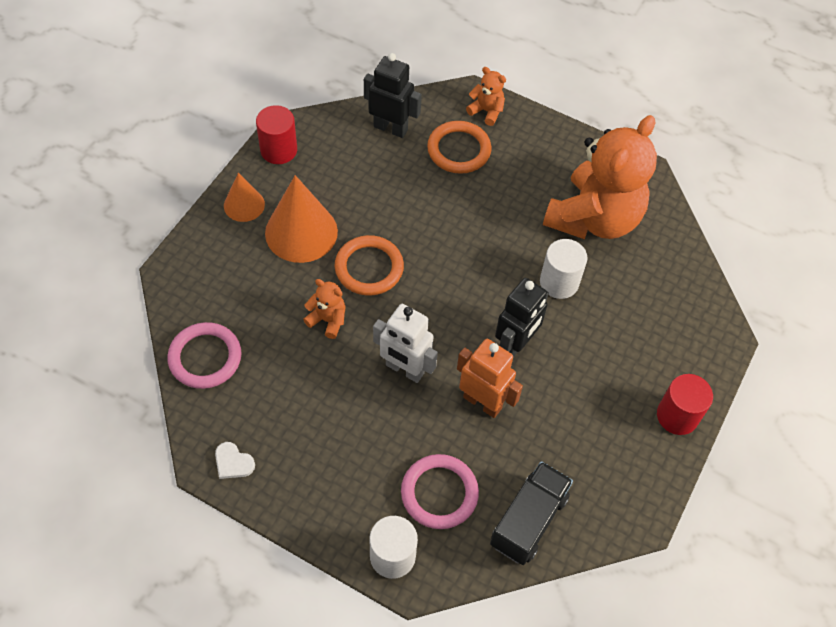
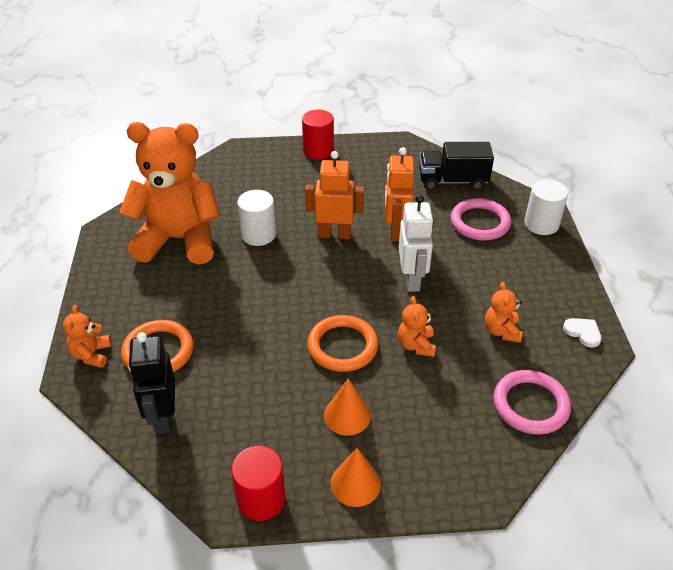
camera: 120 degrees left, 15 degrees down
(233, 462) = (583, 332): white heart -> white heart turned 45 degrees counterclockwise
(289, 396) = (501, 331): none -> orange teddy bear
(301, 232) = (347, 415): orange cone -> orange cone, size x0.57
(515, 345) = (334, 234): black robot -> orange robot

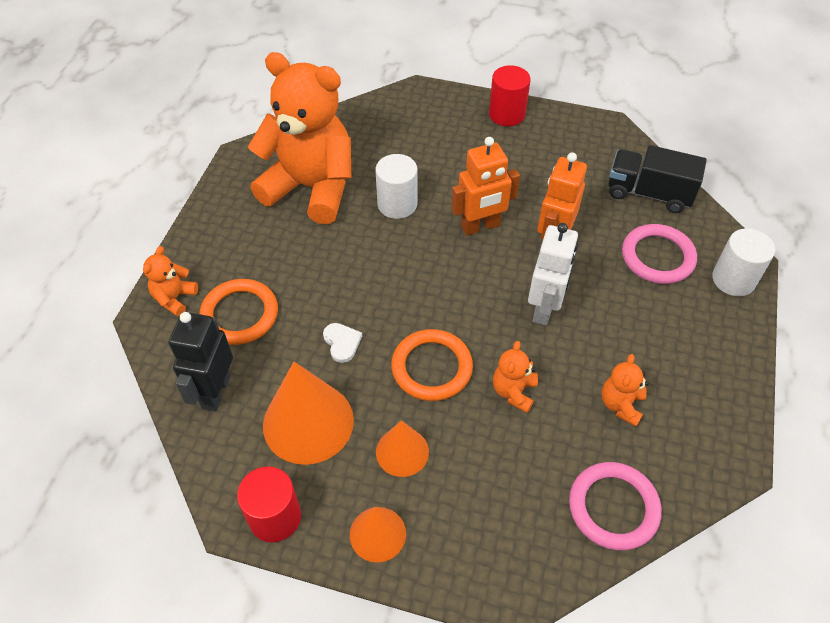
camera: 20 degrees right, 10 degrees up
(257, 417) = (308, 422): none -> orange cone
(334, 234) = (480, 226): orange robot -> orange robot turned 135 degrees clockwise
(583, 332) = (719, 437): white heart -> white heart (342, 343)

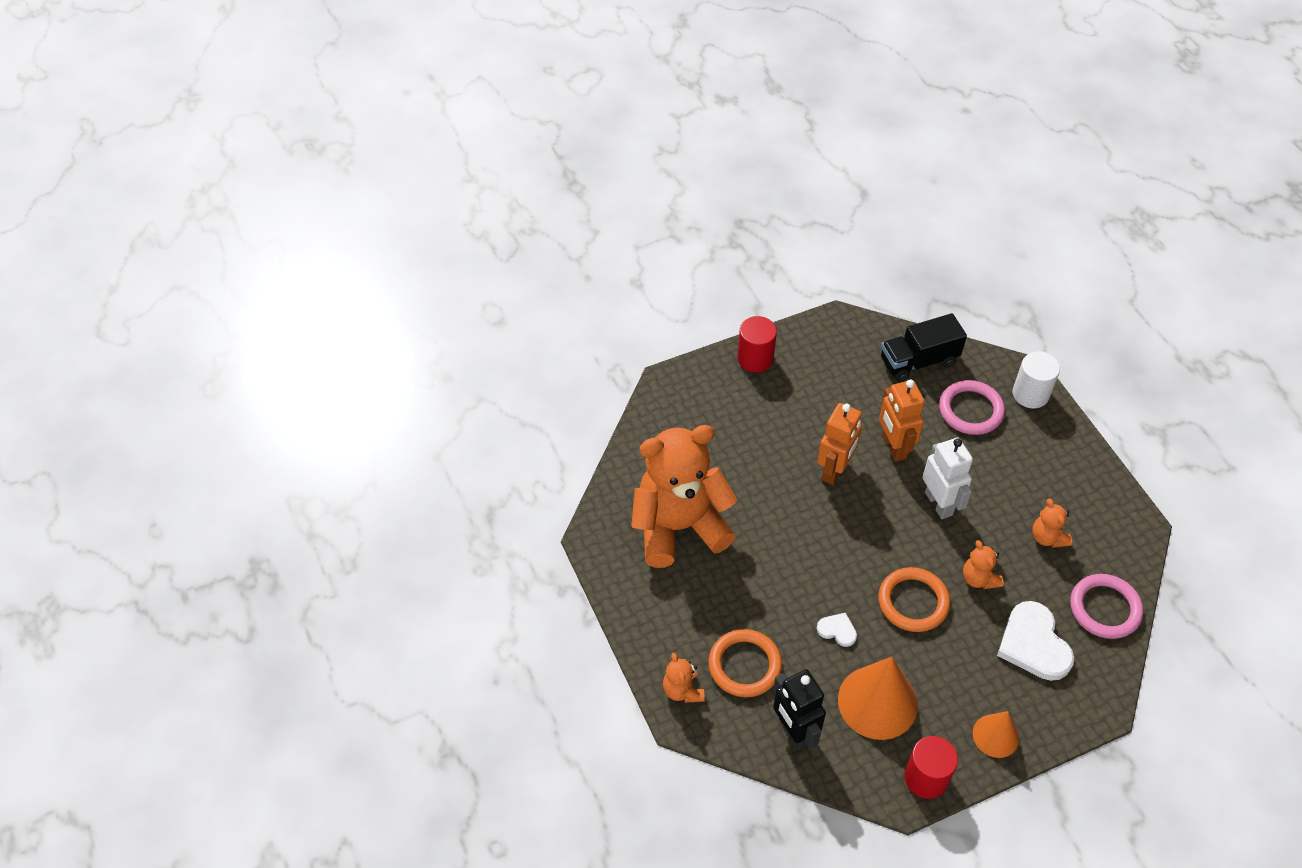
camera: 40 degrees left, 0 degrees up
(397, 204) = (757, 494): white cylinder -> none
(402, 452) = (955, 673): orange cone -> none
(504, 484) = (1033, 644): none -> white heart

